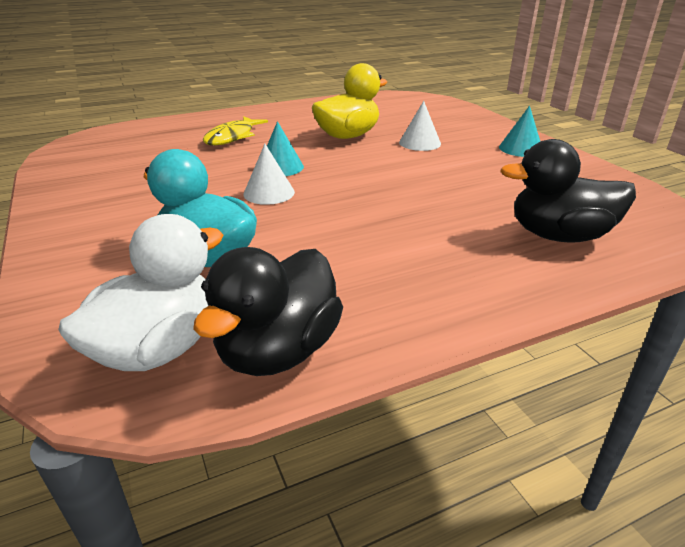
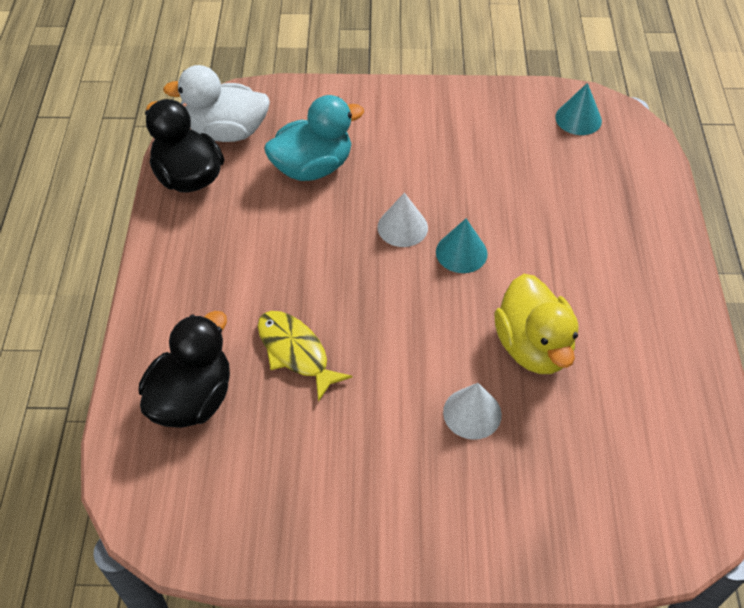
camera: 115 degrees right, 20 degrees up
(159, 348) = (227, 132): white duck -> white duck turned 120 degrees clockwise
(232, 137) = (577, 235): yellow fish -> yellow fish (296, 352)
(520, 149) = (396, 520): turquoise cone -> turquoise cone (578, 119)

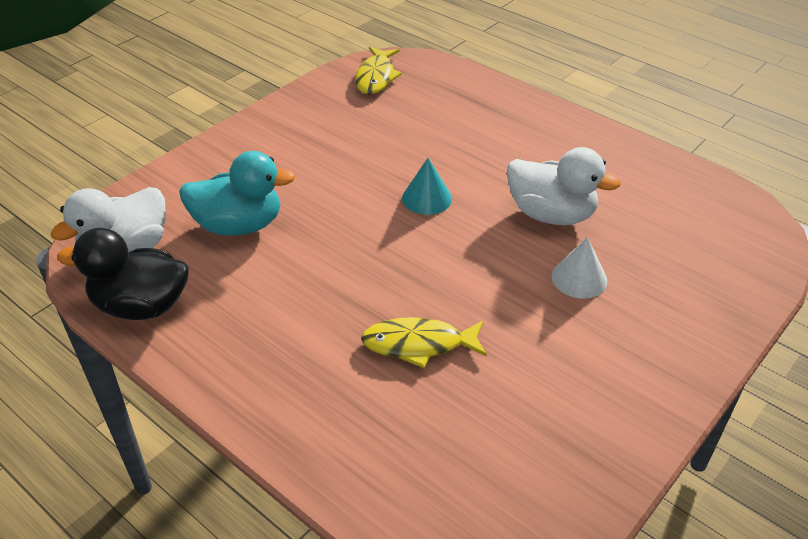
camera: 50 degrees left, 10 degrees down
(192, 399) = (395, 442): black duck -> none
(312, 167) = (239, 225): turquoise duck -> turquoise duck turned 75 degrees clockwise
(402, 227) = (365, 213): white cone -> none
(533, 347) = (551, 214): yellow duck -> white duck
(578, 119) = (376, 77): turquoise cone -> yellow fish

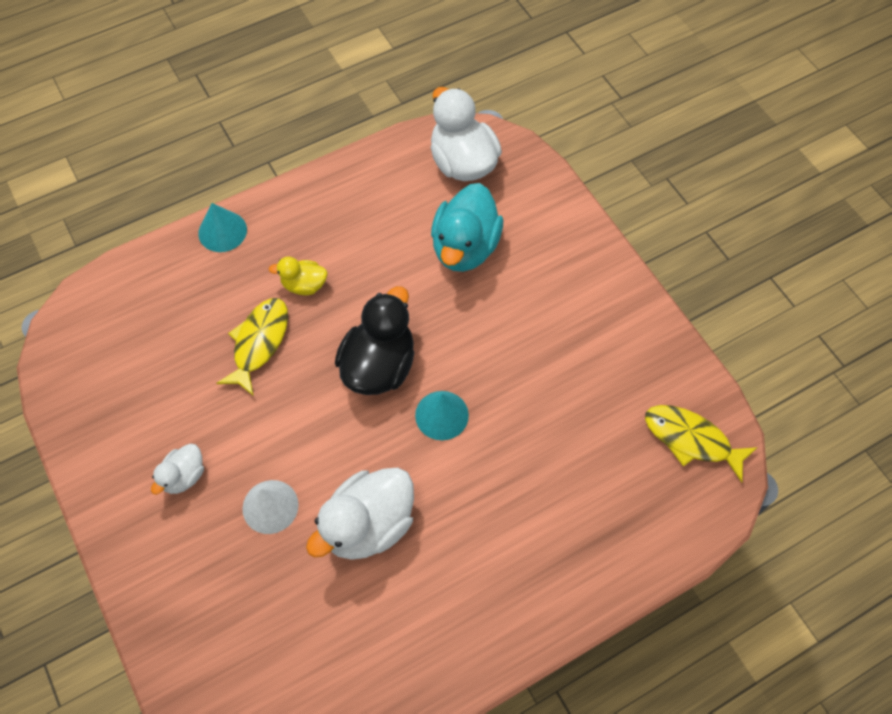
camera: 110 degrees right, 20 degrees up
(141, 306) = (393, 166): black duck -> black duck (379, 365)
(283, 434) = (222, 231): none -> turquoise cone
(331, 331) = (304, 285): none -> yellow duck
(595, 350) = (184, 476): none -> white duck

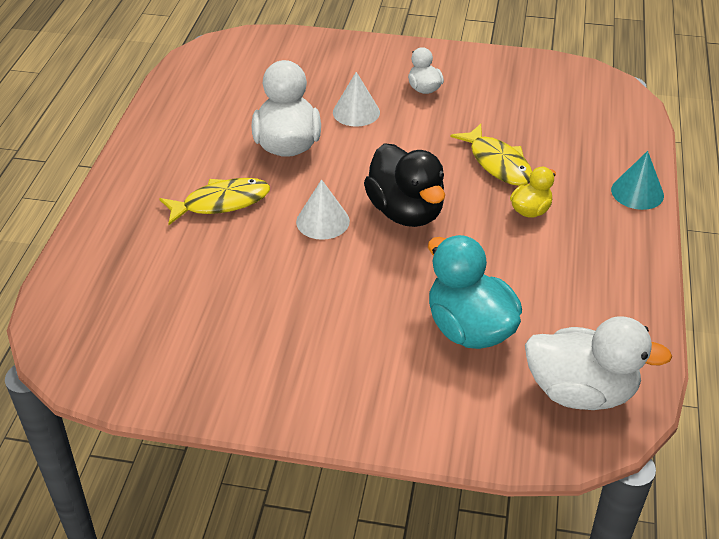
camera: 130 degrees right, 20 degrees down
(441, 415) = (322, 221): turquoise cone -> white cone
(691, 440) = (114, 350): yellow fish -> yellow fish (221, 203)

